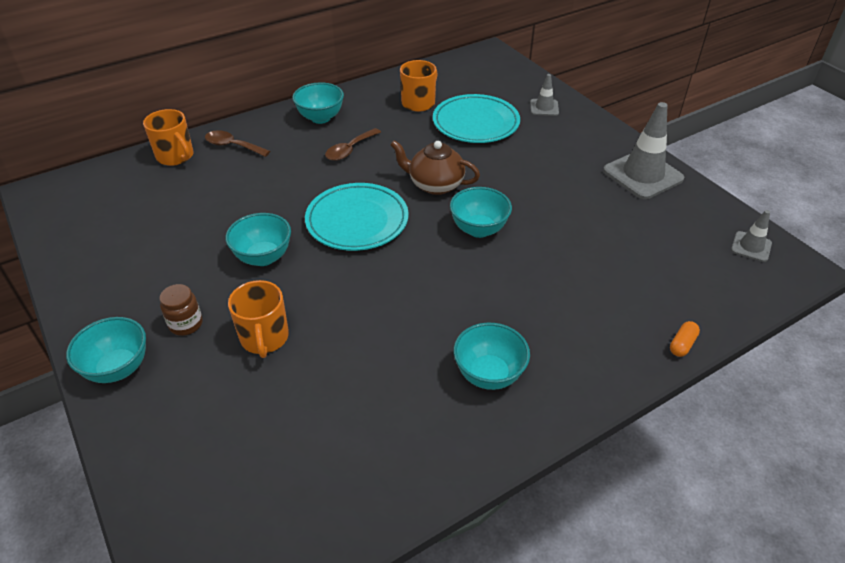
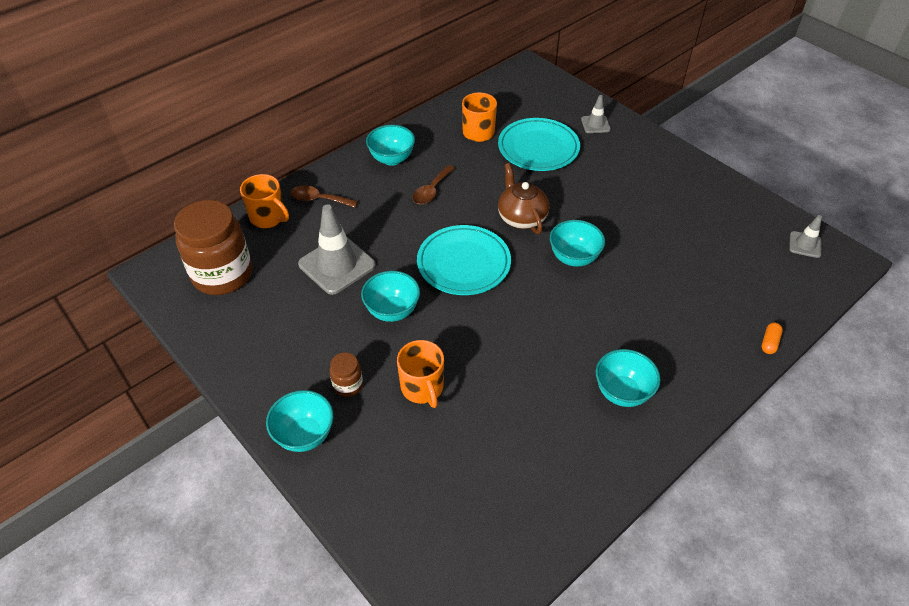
camera: 10 degrees left, 5 degrees up
(107, 202) = (222, 275): none -> brown jar
(435, 185) = (521, 218): brown teapot -> brown teapot turned 60 degrees clockwise
(642, 175) = (700, 185): grey traffic cone -> grey traffic cone (337, 265)

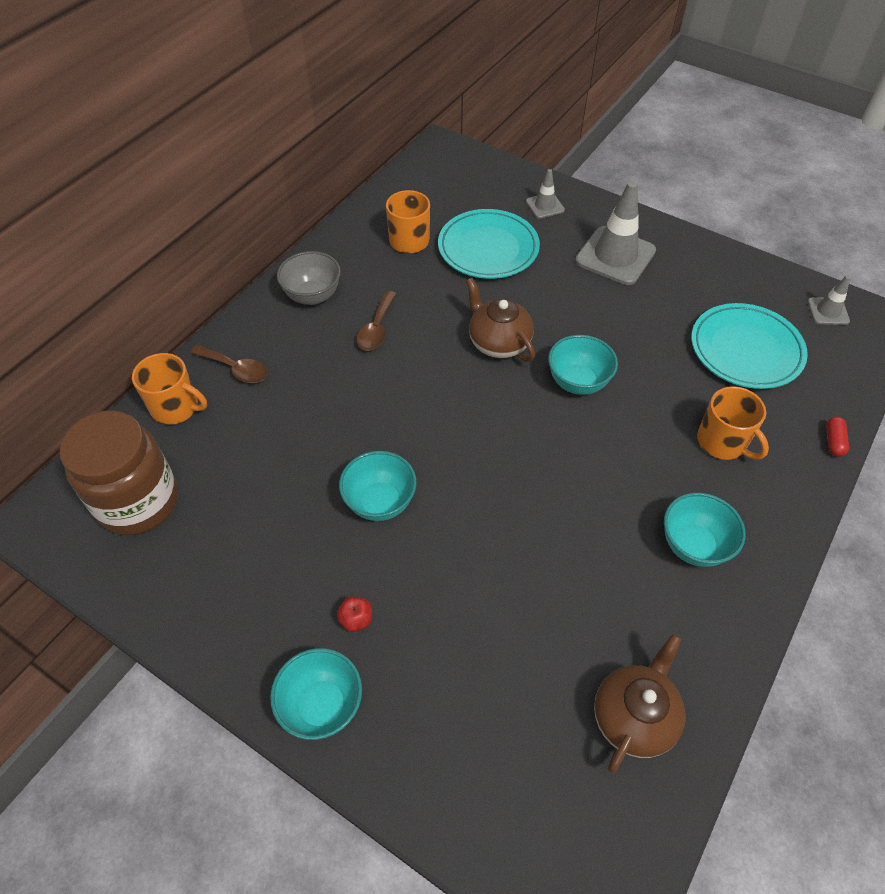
camera: 15 degrees left, 5 degrees up
(319, 199) = (236, 369): brown spoon -> brown spoon turned 150 degrees counterclockwise
(337, 265) = (288, 454): grey traffic cone -> grey traffic cone (615, 256)
(348, 385) = (356, 619): brown jar -> red apple
(392, 159) = (313, 296): turquoise bowl -> grey bowl
(422, 388) = (452, 599): orange mug -> orange mug (722, 442)
(463, 263) = (448, 418): turquoise plate -> turquoise plate (746, 350)
(530, 498) = (634, 716): none -> brown teapot
(769, 342) = (833, 441): orange capsule -> red capsule

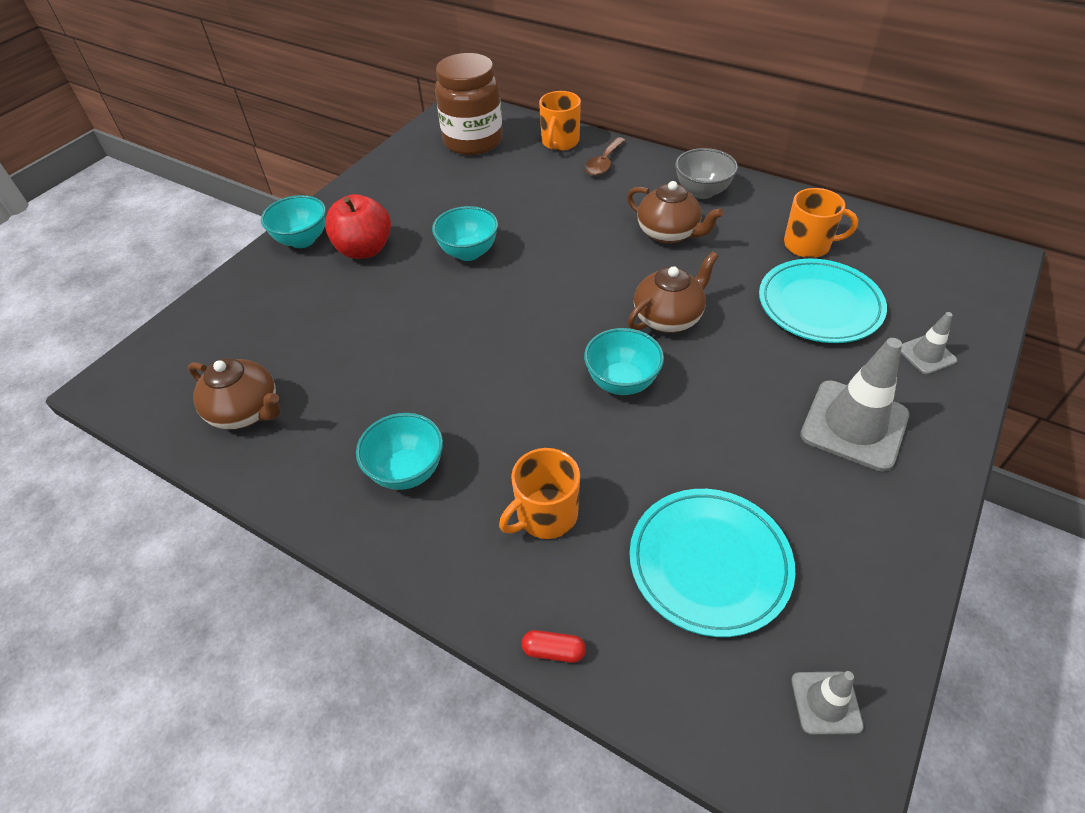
camera: 90 degrees right, 5 degrees down
(356, 619) = (364, 249): red apple -> red apple, size x2.31
(376, 329) = (668, 234): brown spoon -> brown teapot

